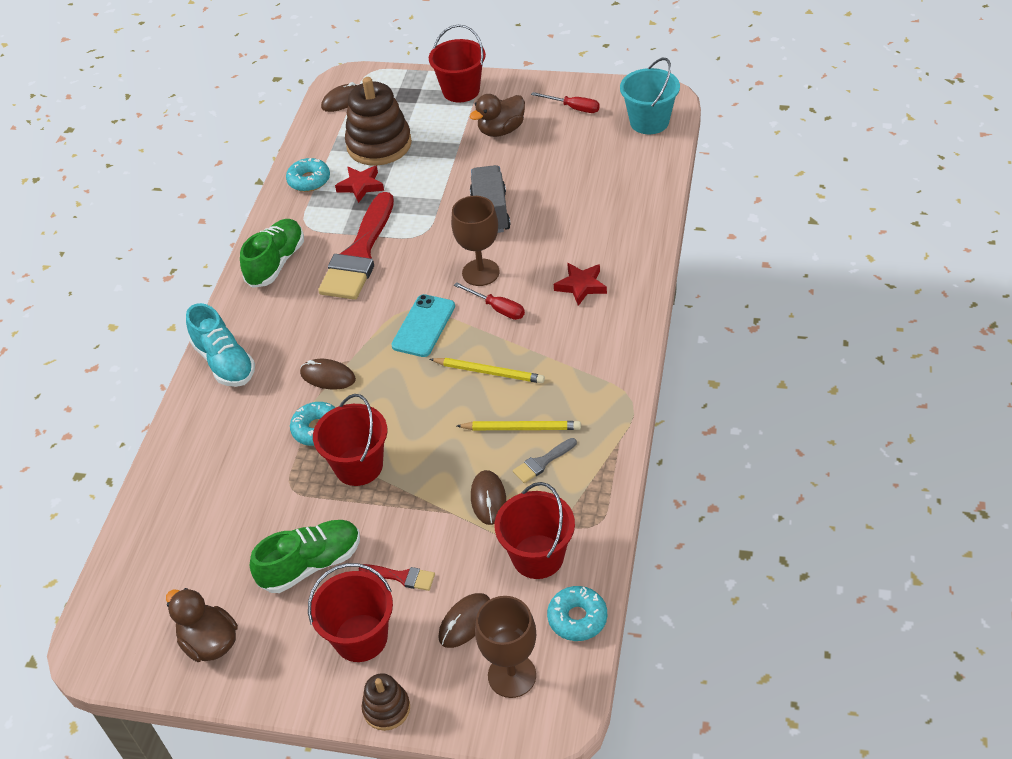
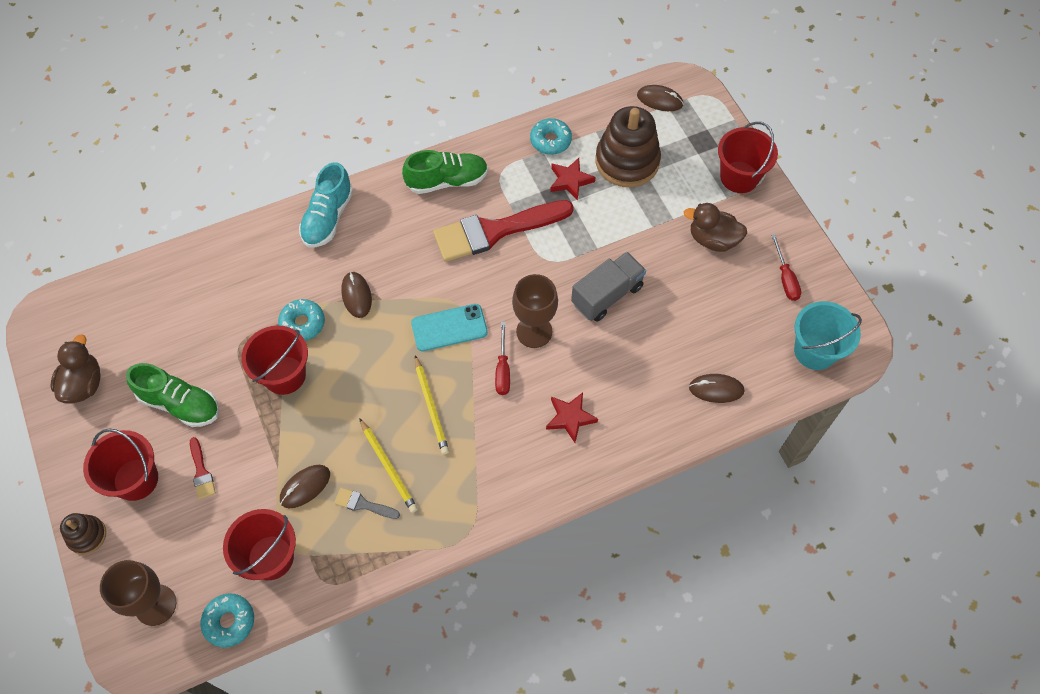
camera: 50 degrees right, 15 degrees up
(465, 622) = (185, 542): brown mouse -> brown mouse (716, 389)

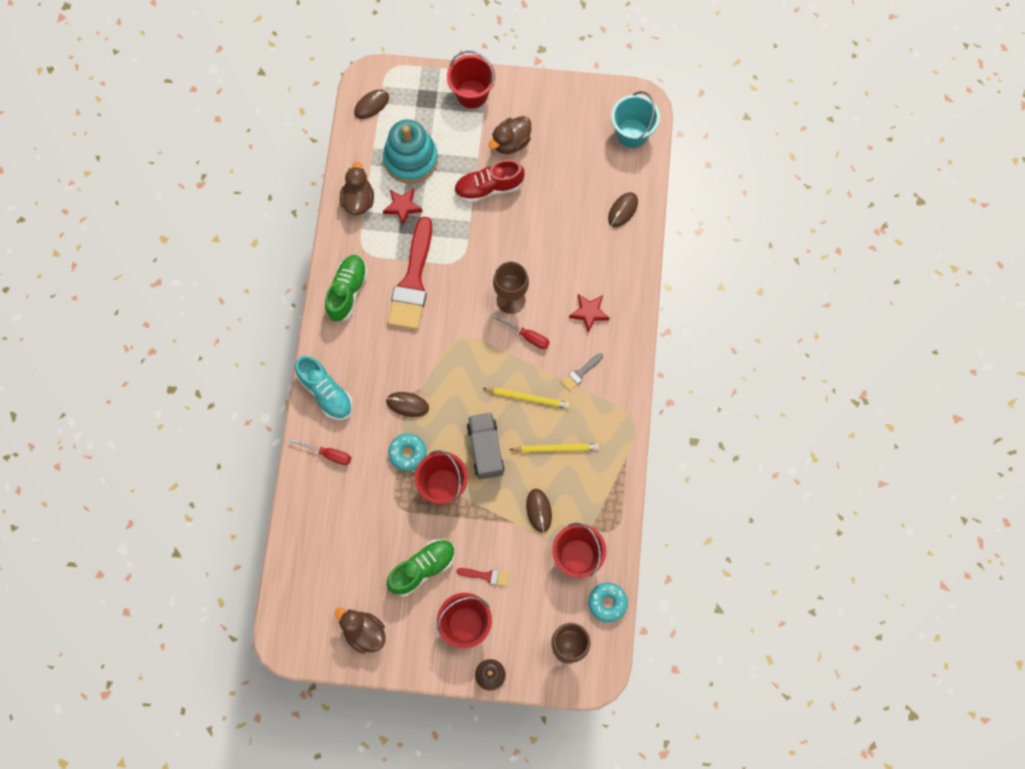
camera: 60 degrees left, 10 degrees up
(363, 504) = (573, 478): grey brush -> grey brush (580, 373)
(449, 328) = (473, 354): turquoise phone -> none
(550, 141) = (358, 200): turquoise donut -> brown duck
(607, 295) = (512, 236): grey truck -> grey truck (485, 449)
(627, 161) = (411, 159): brown stacking toy -> turquoise stacking toy
(647, 246) = (489, 188): none -> red shoe
(785, 278) = (568, 116): red screwdriver -> red screwdriver (328, 454)

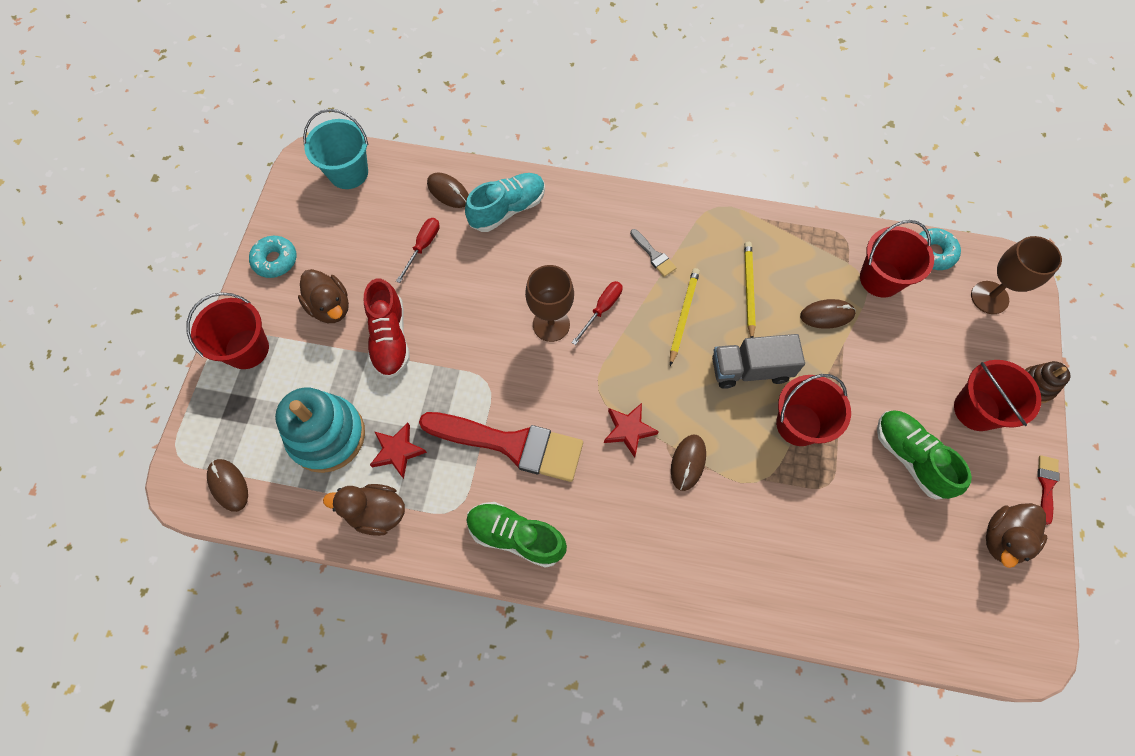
camera: 85 degrees left, 5 degrees down
(326, 392) = (667, 575): turquoise shoe -> turquoise shoe (507, 209)
(328, 454) = (758, 576): red screwdriver -> red screwdriver (423, 246)
(408, 453) = (756, 466): turquoise donut -> turquoise donut (275, 260)
(486, 576) = (913, 381): red brush -> red brush (1046, 485)
(589, 313) = (577, 239): red star -> red star (629, 430)

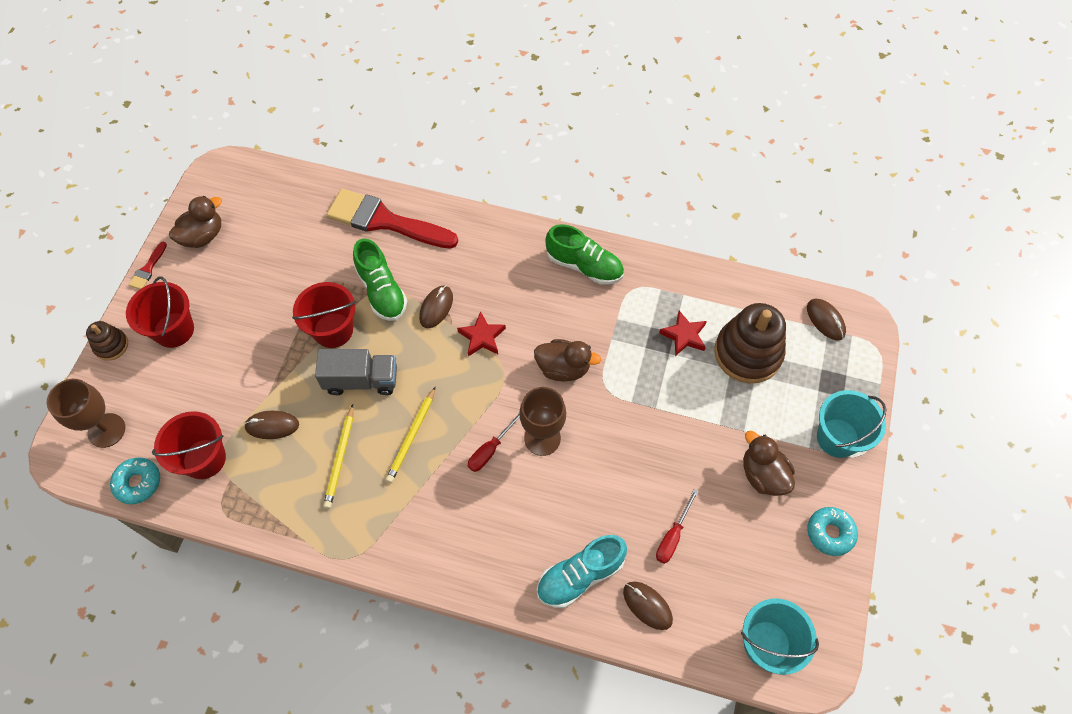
camera: 175 degrees left, 5 degrees down
(247, 349) = (837, 438): red bucket -> turquoise bucket
(327, 435) = (747, 353): turquoise stacking toy -> brown stacking toy
(376, 513) = (698, 290): brown duck -> brown duck (563, 368)
(390, 338) = (699, 437): red shoe -> none
(511, 444) = (585, 333): red brush -> red brush (385, 221)
(654, 255) = (428, 505): grey brush -> none
(910, 457) = (248, 297): green shoe -> green shoe (381, 291)

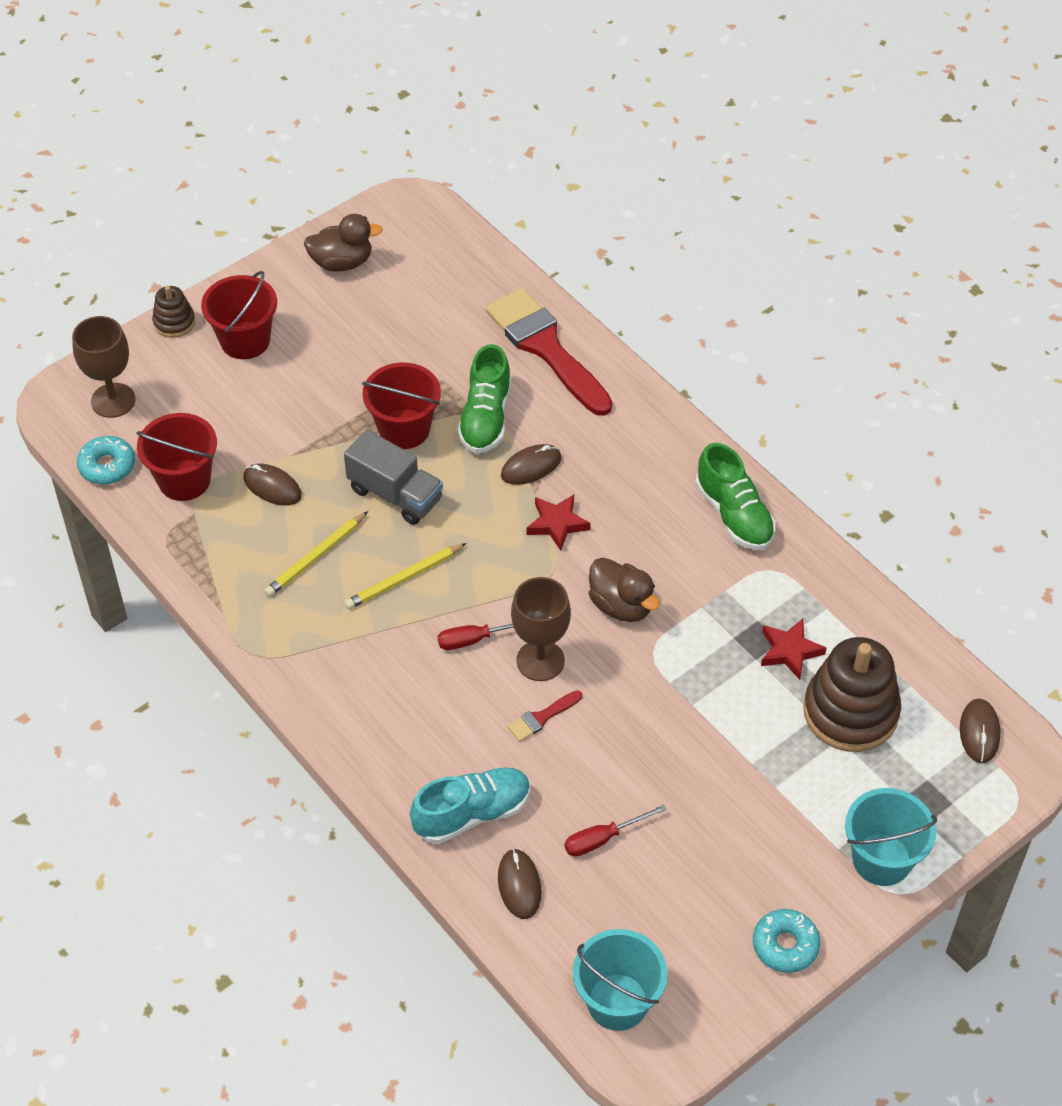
camera: 35 degrees right, 10 degrees down
(148, 269) = (263, 266): red brush -> red brush (541, 717)
(580, 575) = (472, 813): turquoise shoe -> turquoise shoe turned 150 degrees clockwise
(763, 475) = (758, 842): brown duck -> none

